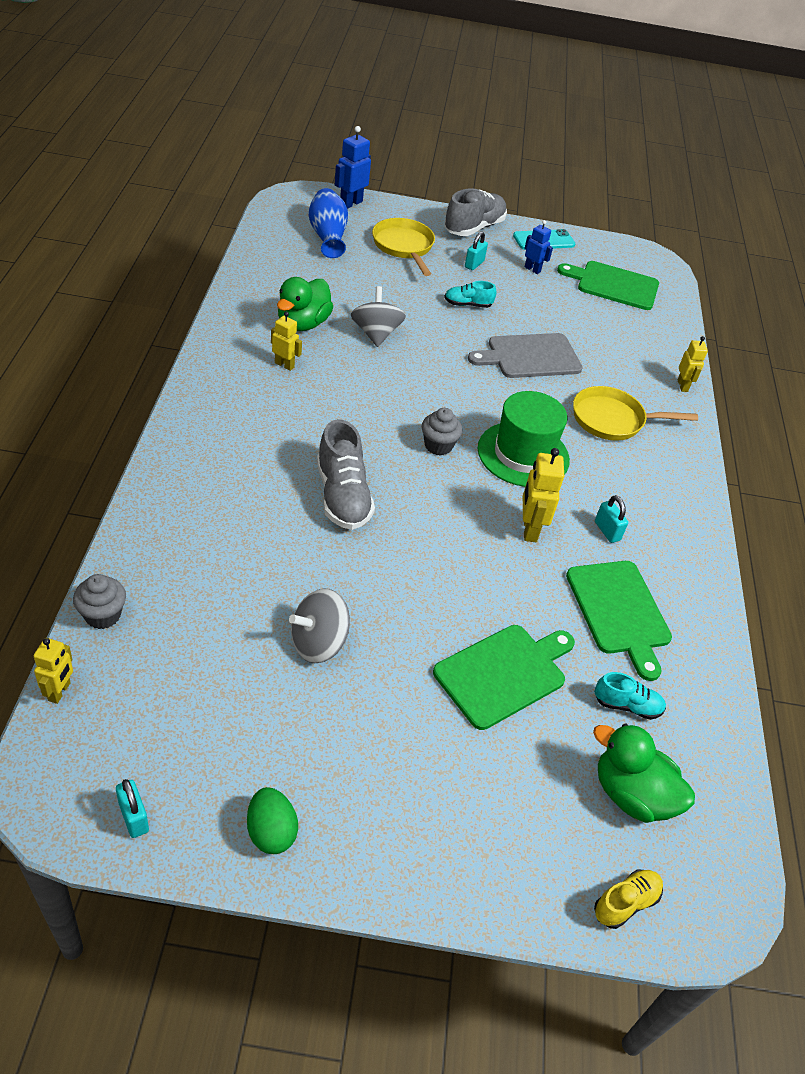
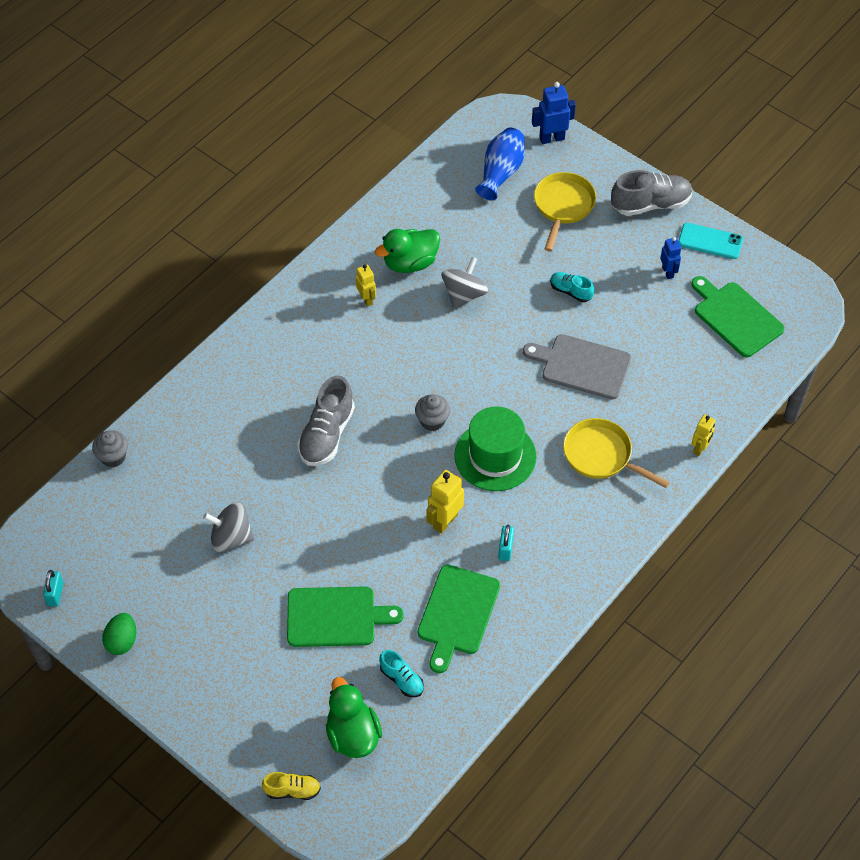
camera: 40 degrees right, 10 degrees up
(60, 692) = (60, 497): yellow robot -> none
(474, 264) = (614, 248): turquoise padlock -> none

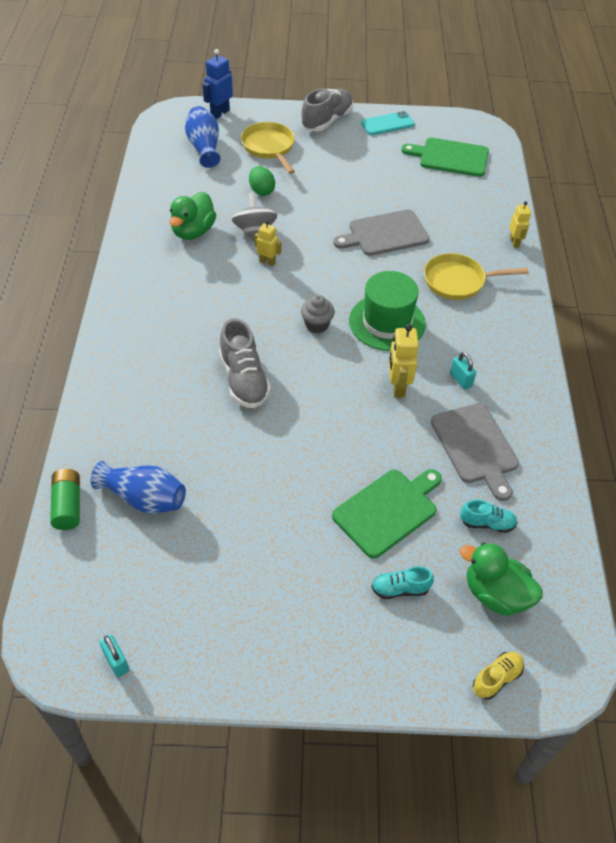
camera: 40 degrees left, 5 degrees down
(113, 457) = (68, 505): grey cupcake -> green battery
(122, 641) = (221, 659): green egg -> green egg (261, 191)
(169, 486) = (144, 498): none -> blue vase
(231, 538) = (239, 505): grey spinning top -> none
(366, 299) = (182, 271): yellow robot -> yellow robot (267, 262)
(457, 614) = (476, 447): green cutting board -> grey cutting board
(570, 291) = (328, 194): turquoise shoe -> turquoise shoe (400, 589)
(668, 272) = (380, 153): blue robot -> none

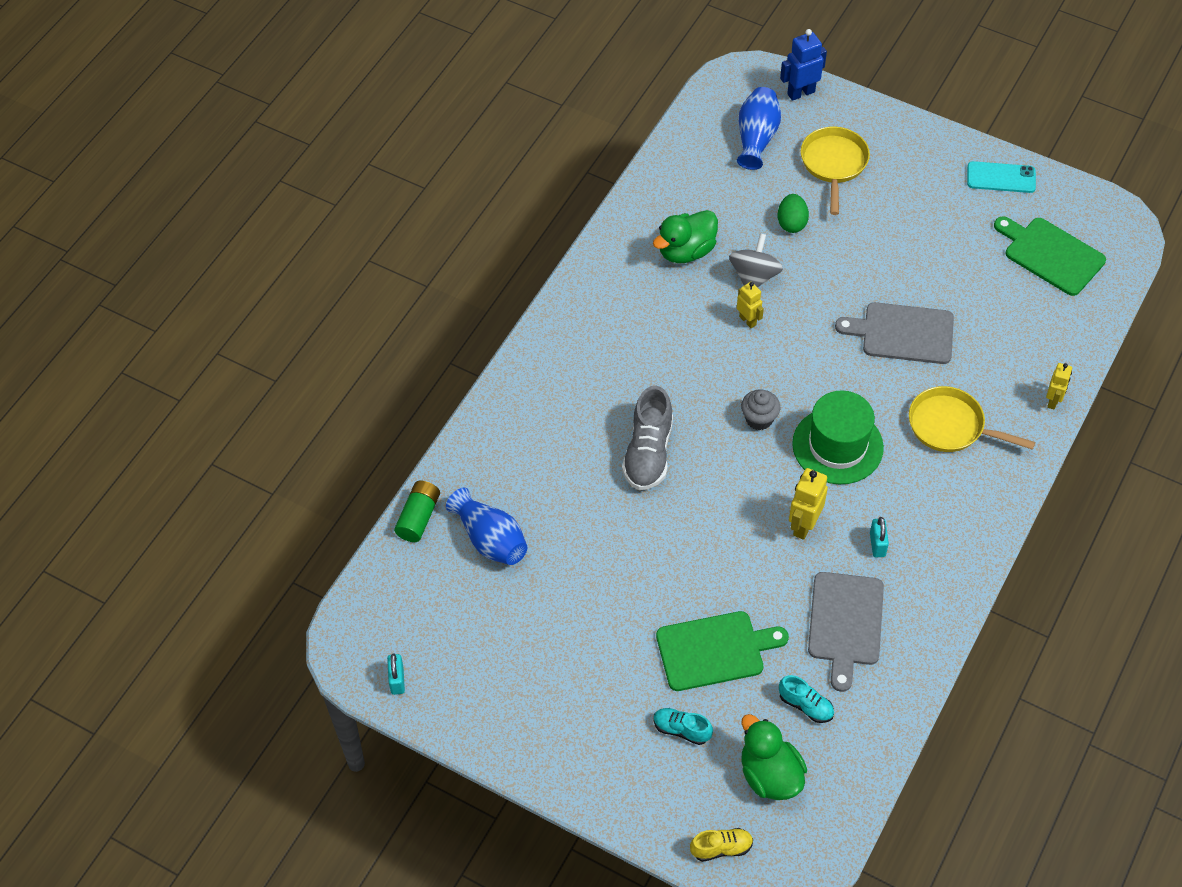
camera: 30 degrees right, 5 degrees up
(327, 121) = (926, 147): grey shoe -> none

